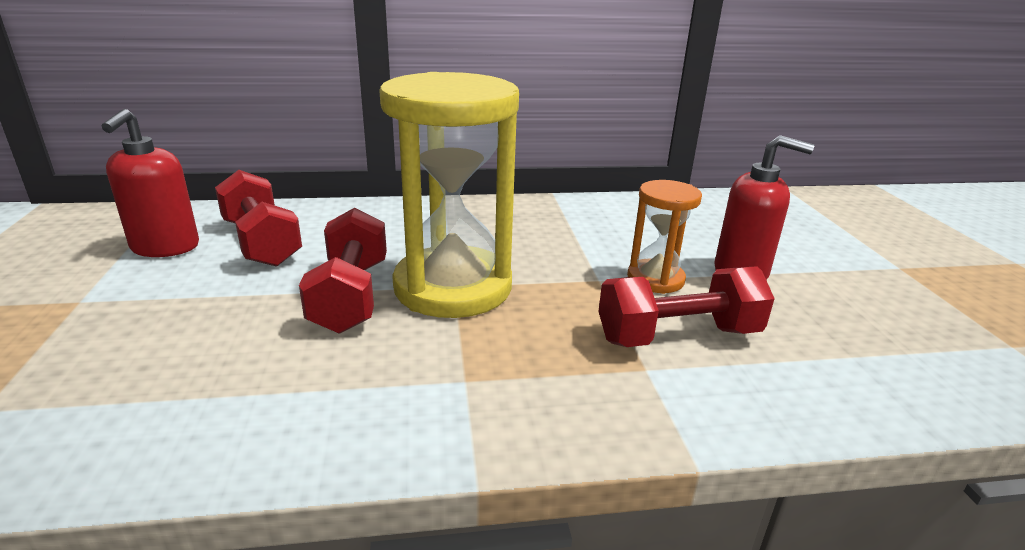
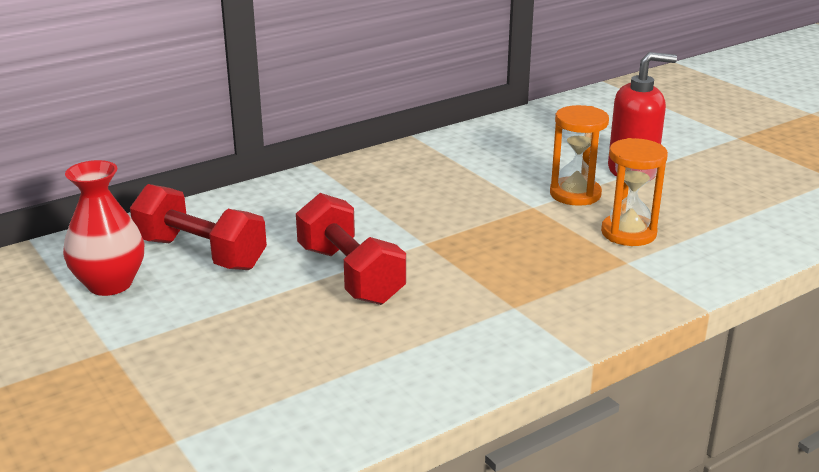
camera: 25 degrees left, 0 degrees up
(165, 247) = (110, 284): red soap dispenser -> red vase
(453, 287) = (425, 244): yellow hourglass -> none
(678, 336) = (628, 233): red dumbbell -> orange hourglass

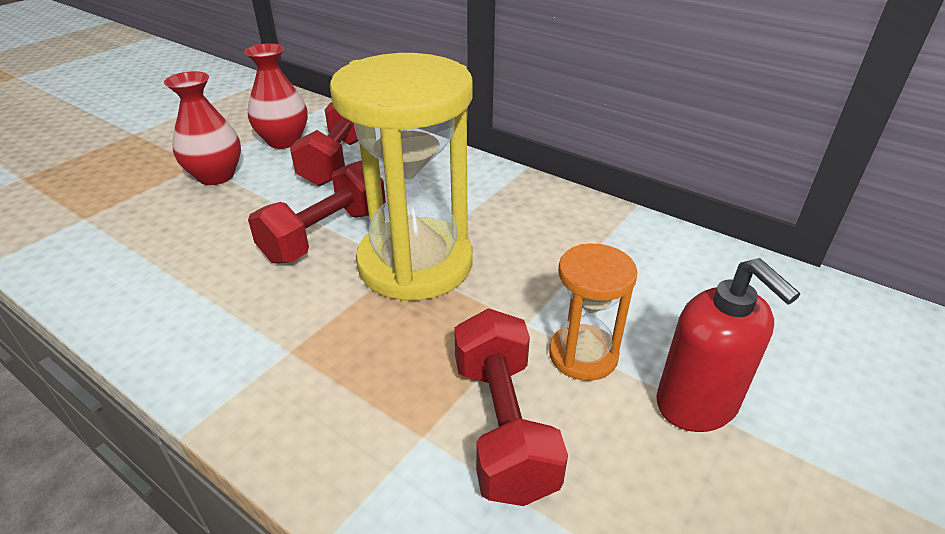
camera: 70 degrees right, 10 degrees up
(156, 336) = (216, 176): none -> red vase
(429, 237) = (415, 263): none -> yellow hourglass
(628, 233) = (503, 426): orange hourglass -> red dumbbell

